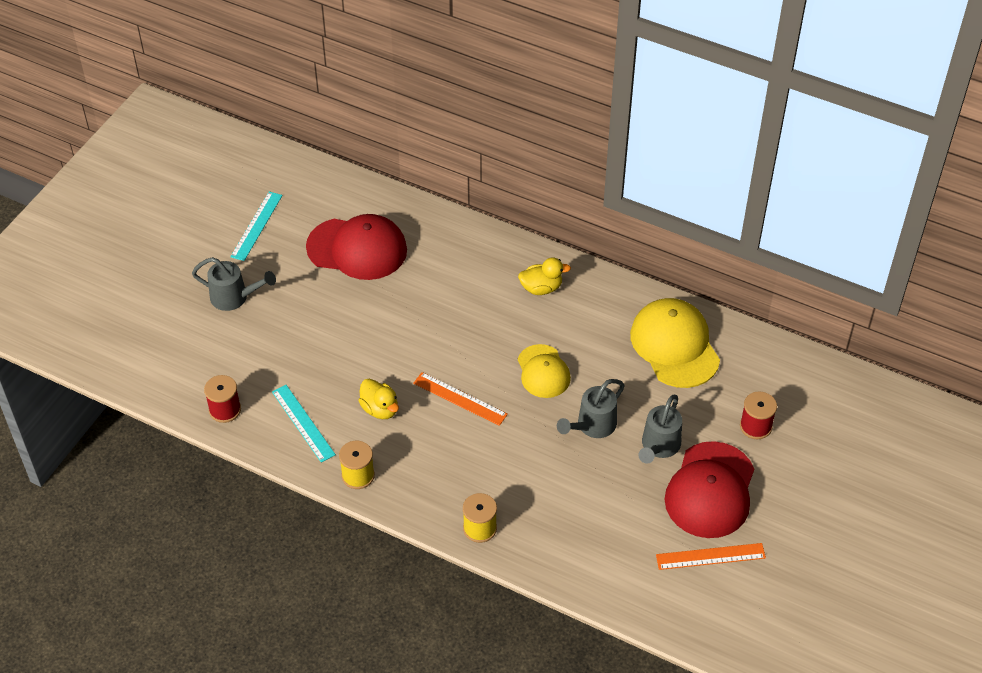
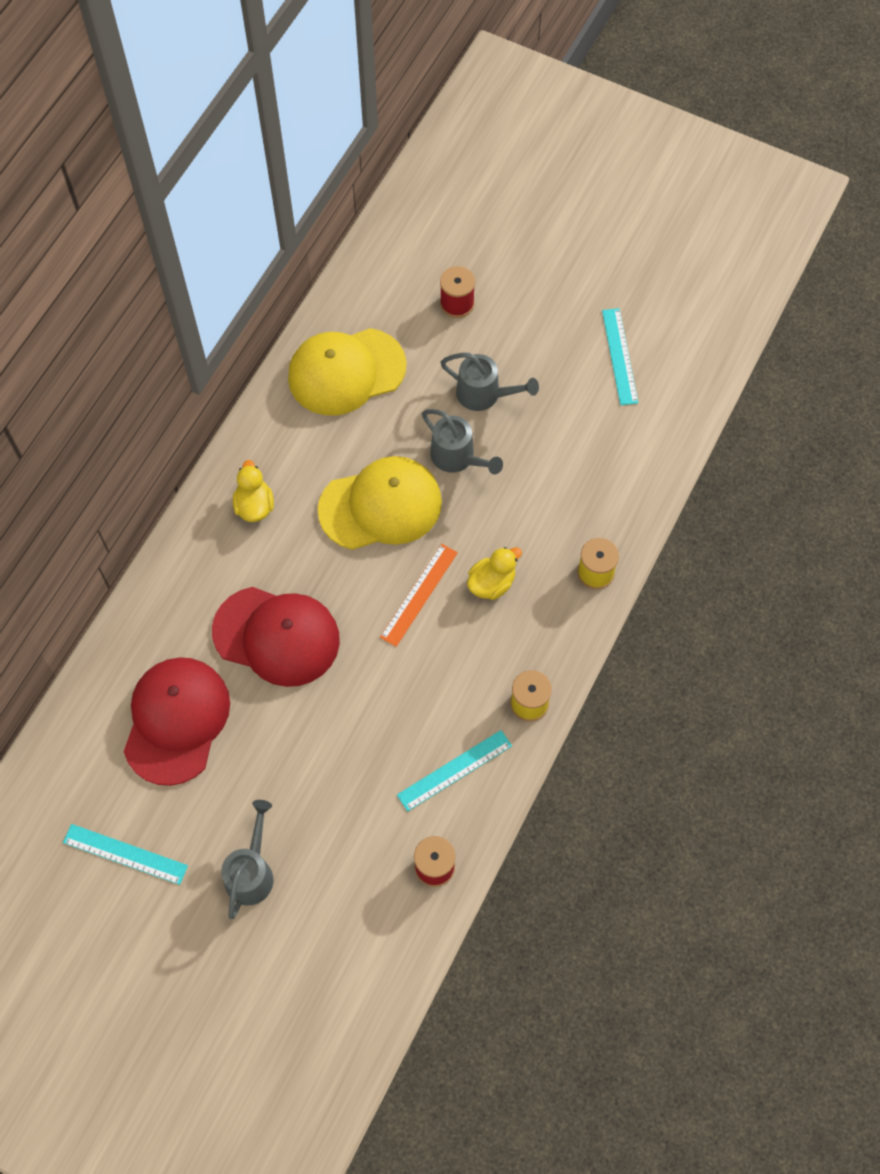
camera: 90 degrees left, 15 degrees up
(380, 409) = (434, 682): yellow duck -> yellow duck (491, 583)
(543, 371) = (380, 506): yellow cap -> yellow cap, size x1.63
(710, 490) = (539, 351): red cap -> red cap (276, 636)
(710, 556) = (619, 356): orange ruler -> turquoise ruler

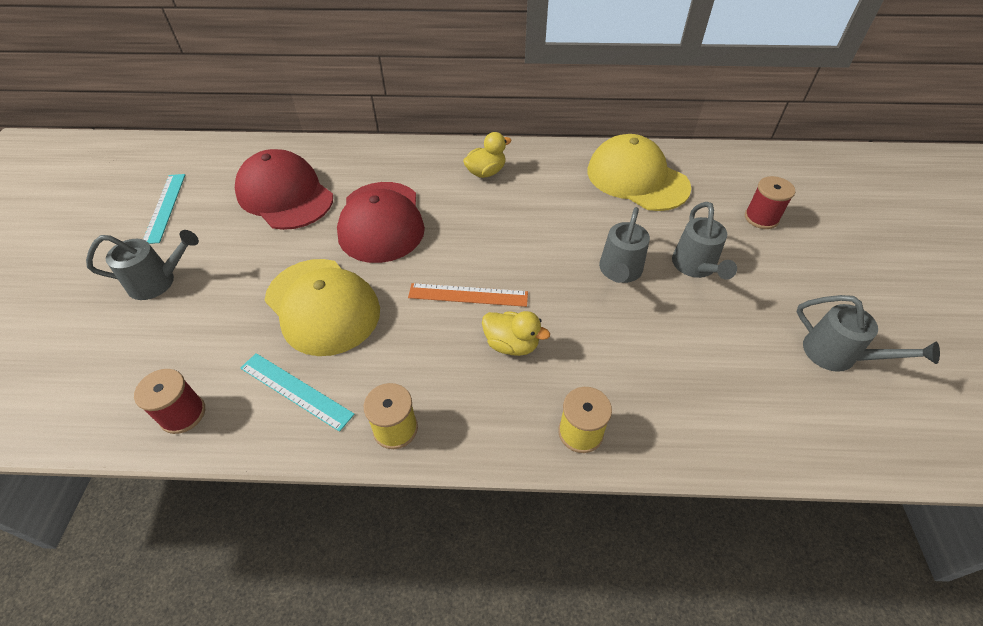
camera: 65 degrees right, 15 degrees down
(176, 721) = (285, 195): red cap -> red cap turned 120 degrees counterclockwise
(380, 506) = (536, 239): yellow cap -> yellow cap (322, 306)
(619, 356) = (838, 355): turquoise ruler -> grey watering can

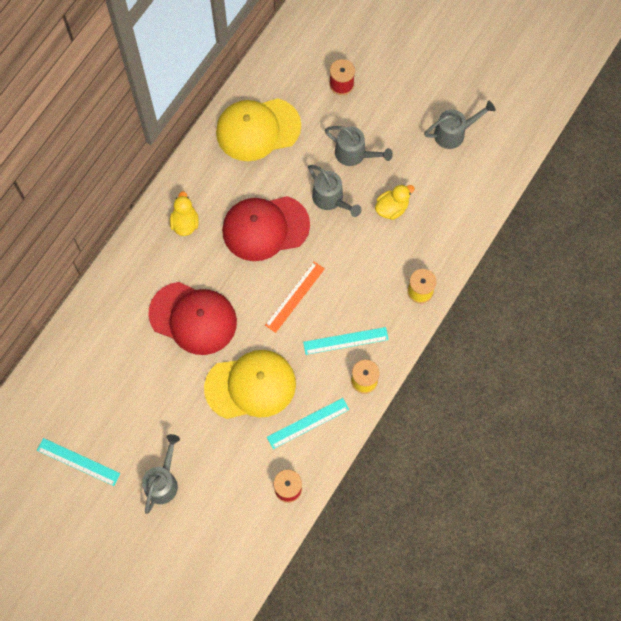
camera: 60 degrees left, 20 degrees up
(285, 195) = (119, 372): red cap -> red cap (265, 228)
(443, 376) = (345, 340): none -> turquoise ruler
(511, 344) = (346, 293): yellow duck -> yellow duck (392, 208)

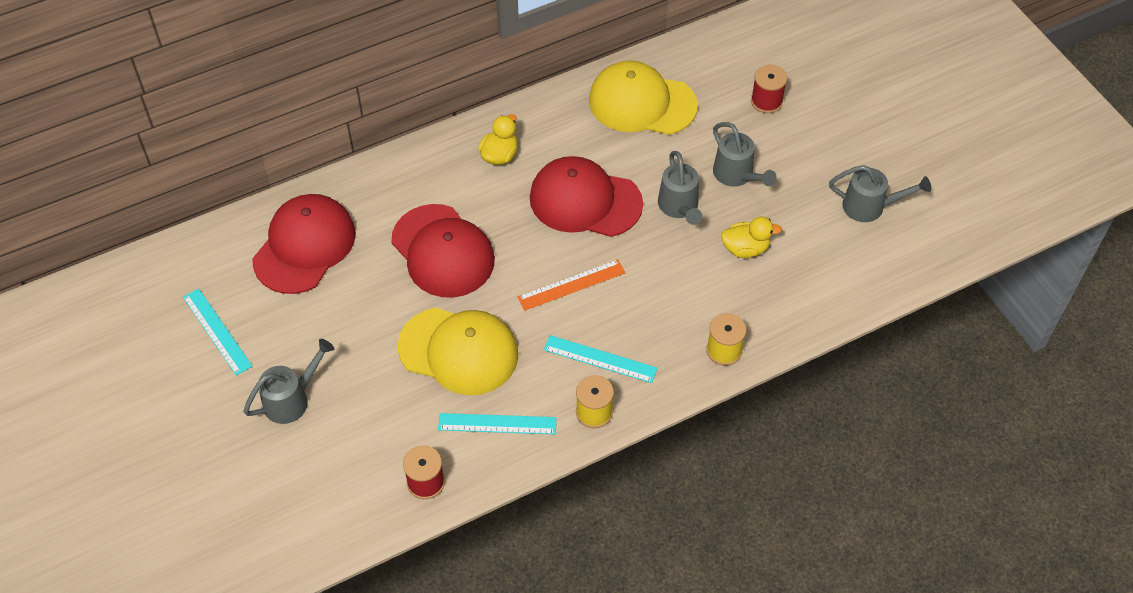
camera: 30 degrees right, 15 degrees down
(95, 366) = (304, 246): none -> red cap

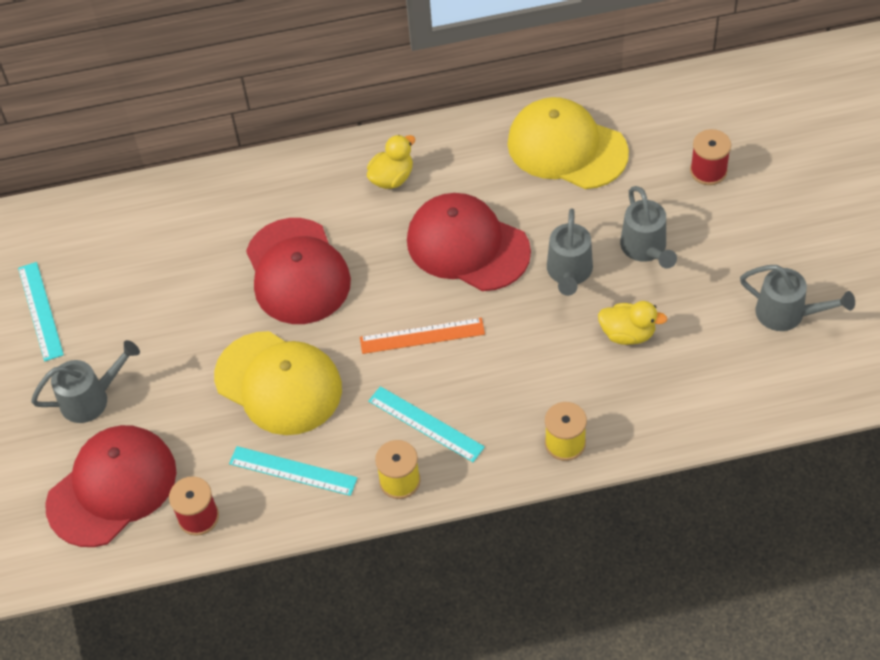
camera: 20 degrees right, 0 degrees up
(304, 246) = (157, 238): red cap -> red cap (112, 487)

